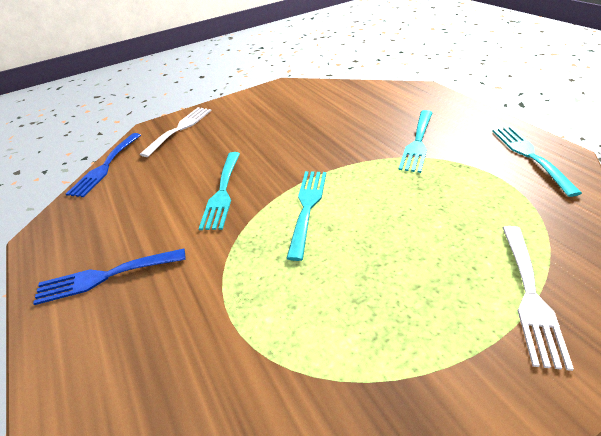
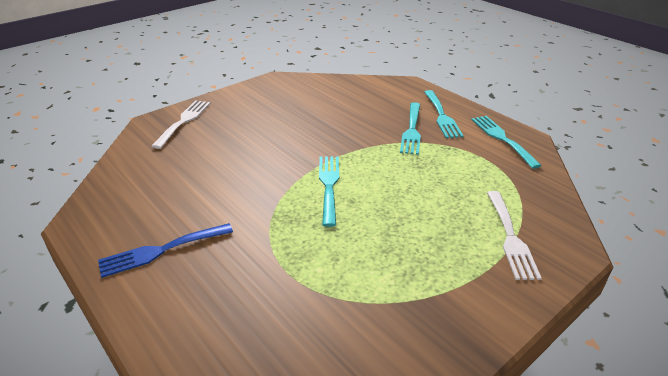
camera: 15 degrees left, 5 degrees down
(105, 166) = (118, 158): blue fork -> none
(222, 192) = (247, 177): turquoise fork -> turquoise fork (442, 116)

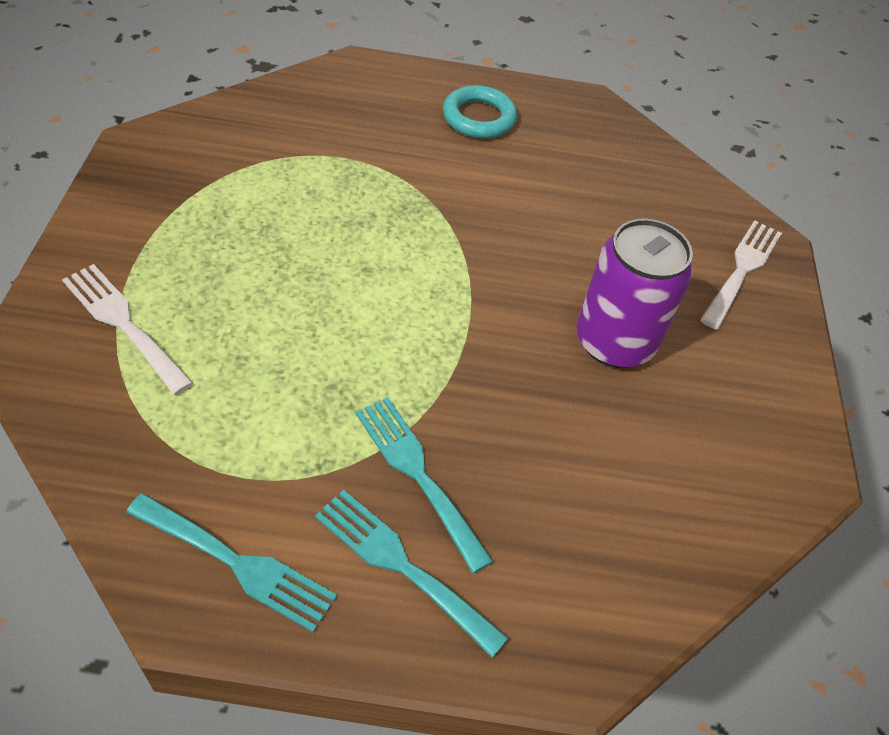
camera: 130 degrees right, 15 degrees up
(161, 250) = (479, 118): blue fork -> turquoise ring
(183, 121) = (742, 269): white fork -> white fork turned 120 degrees counterclockwise
(280, 127) = (614, 342): none -> purple can
(329, 185) = (418, 275): turquoise fork -> none

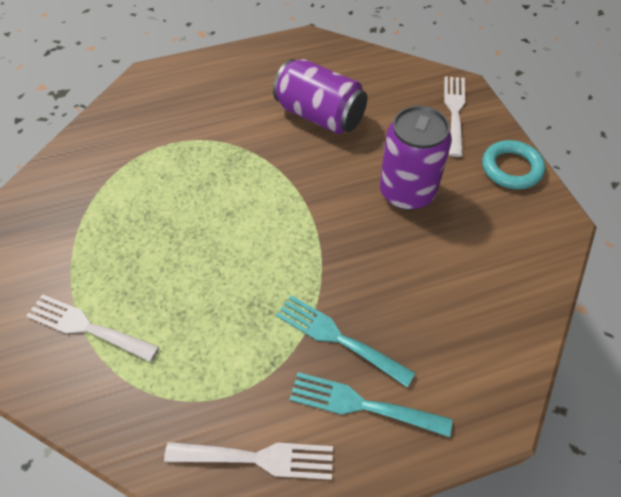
camera: 15 degrees left, 5 degrees up
(238, 563) = (258, 458): turquoise fork -> white fork
(479, 118) = (244, 78): turquoise ring -> turquoise ring (511, 168)
(553, 201) = (320, 115): none -> purple can

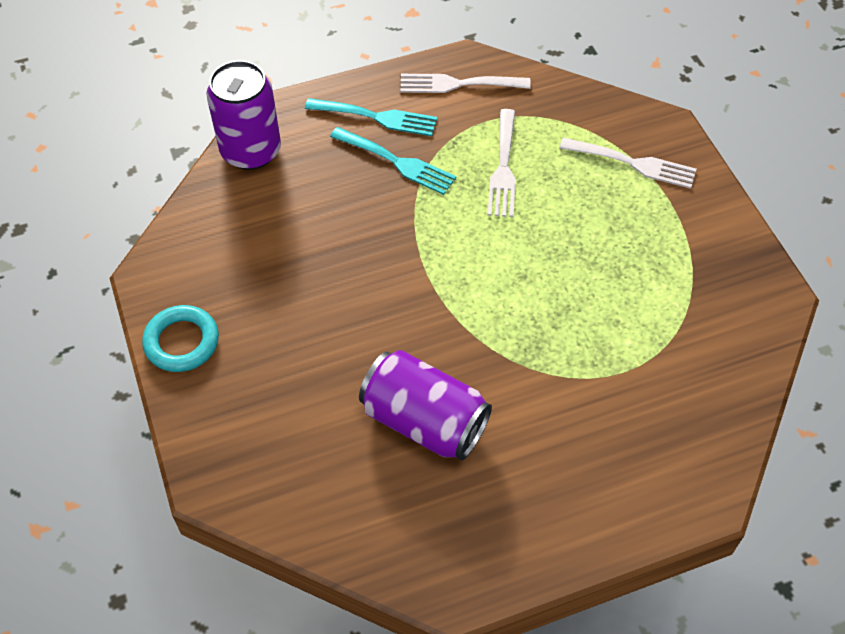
camera: 175 degrees right, 0 degrees up
(407, 192) = (315, 307): purple can -> purple can (251, 151)
(454, 111) = (232, 433): white fork -> white fork (503, 168)

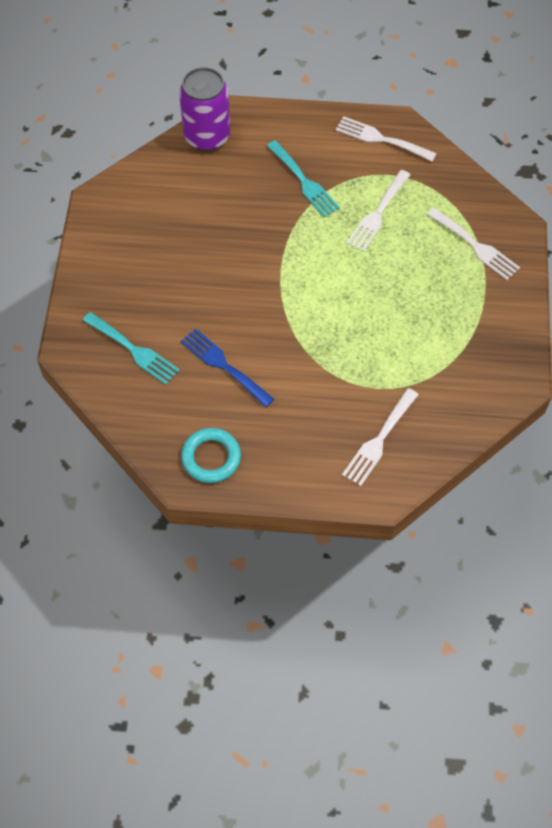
camera: 25 degrees right, 5 degrees up
(182, 342) = (95, 252): turquoise ring -> turquoise ring (211, 457)
(377, 117) = (308, 143): turquoise fork -> turquoise fork (134, 350)
(424, 421) = (224, 366): purple can -> blue fork
(664, 435) = (379, 440): none -> white fork

